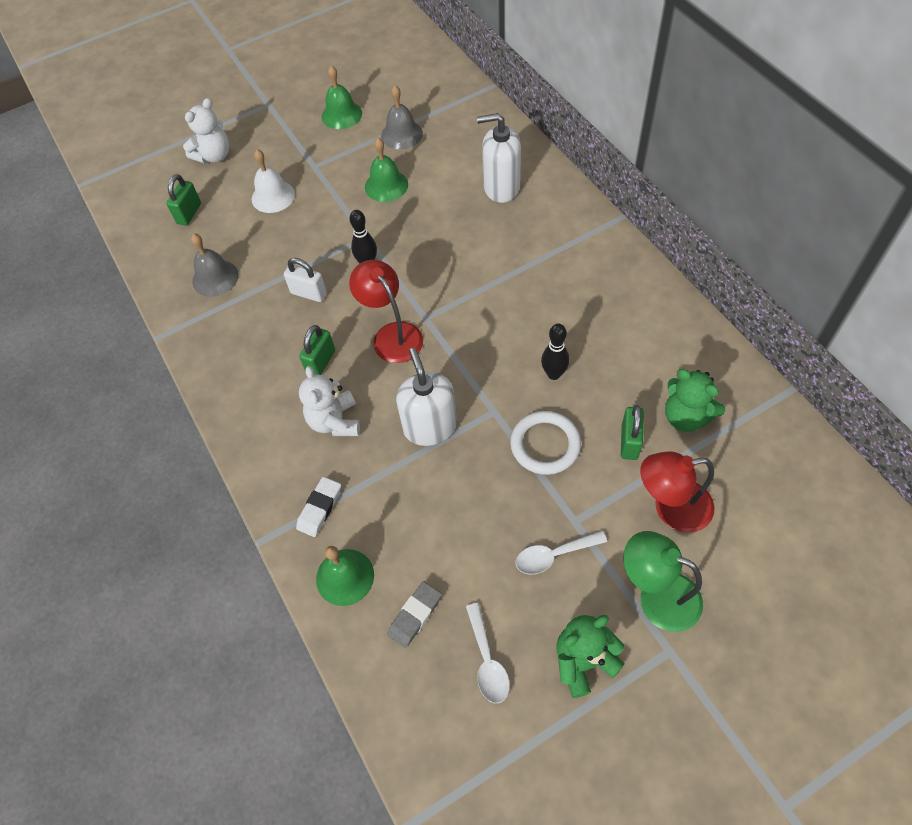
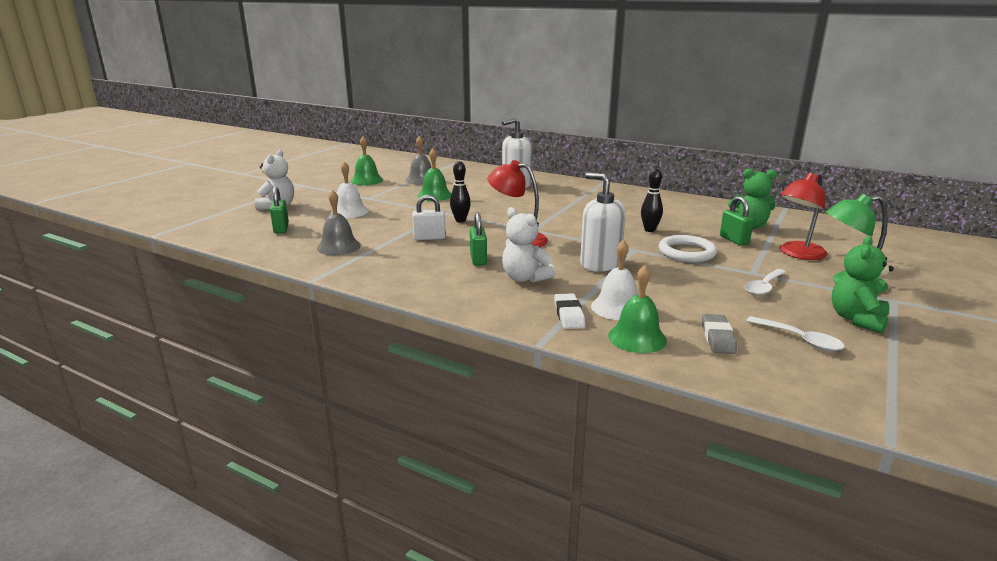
camera: 35 degrees left, 35 degrees down
(373, 518) = (617, 307): none -> white bell

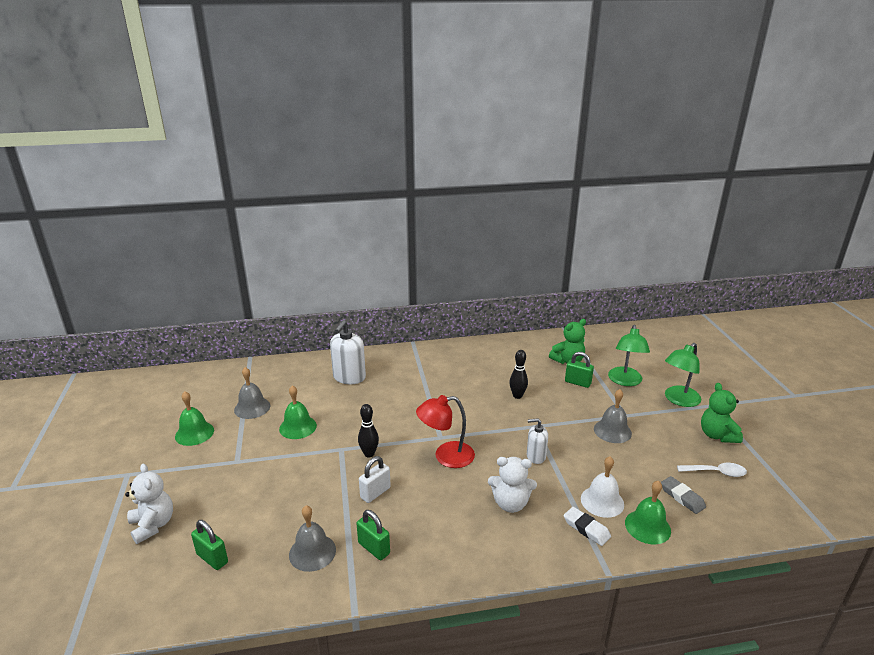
camera: 40 degrees left, 5 degrees up
(349, 211) = (247, 493): white bell -> none
(478, 259) = (450, 500): green padlock -> green padlock (374, 548)
(600, 264) = (536, 456): white soap dispenser -> white soap dispenser, size x0.60
(686, 252) = (568, 412): white ring -> none
(716, 276) = (612, 431): none -> grey bell
(763, 287) = (647, 429): white spoon -> none
(797, 254) = (625, 381): red lamp -> green lamp

